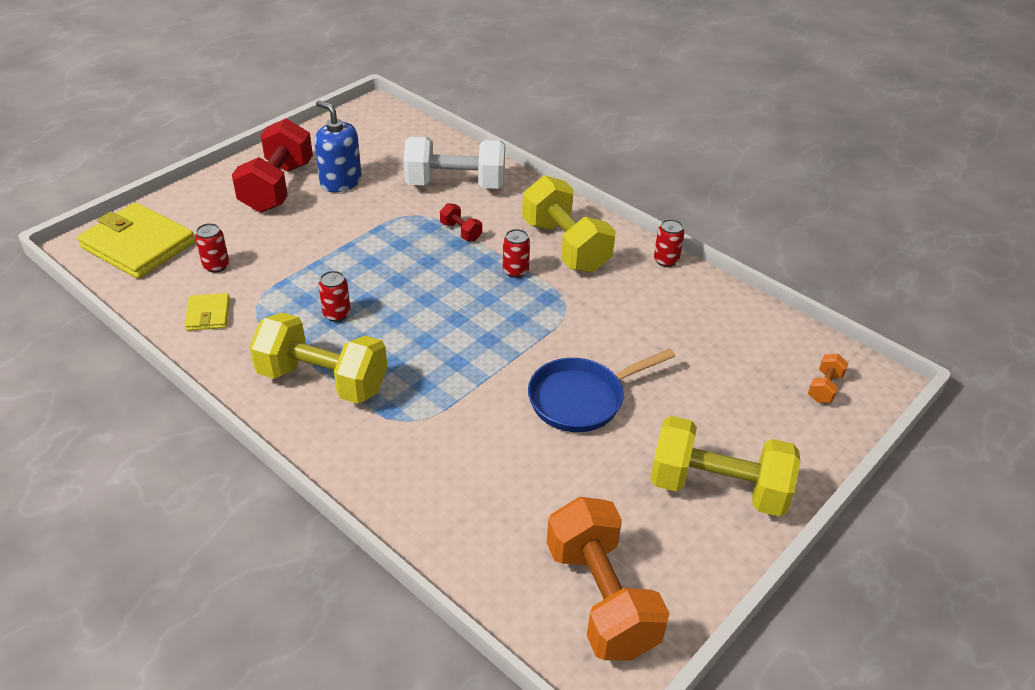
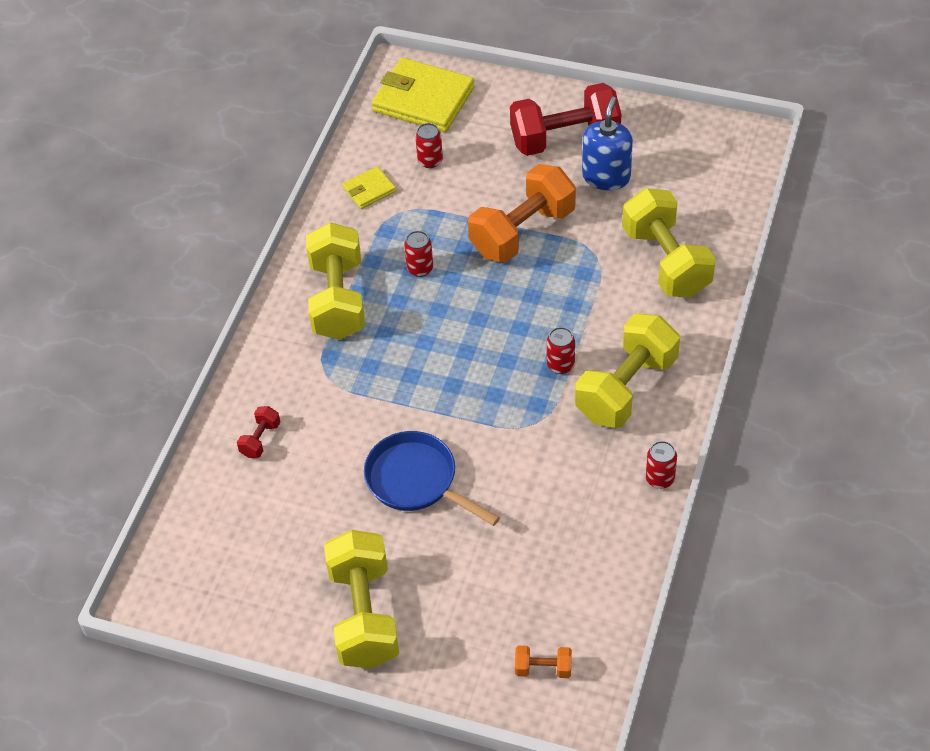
camera: 70 degrees right, 10 degrees up
(138, 245) = (423, 99): yellow wallet -> yellow wallet turned 75 degrees counterclockwise
(455, 184) = (666, 261): white dumbbell -> yellow dumbbell
(461, 231) = (592, 299): red dumbbell -> red dumbbell (260, 439)
(601, 598) = (212, 570): orange dumbbell -> orange dumbbell (522, 232)

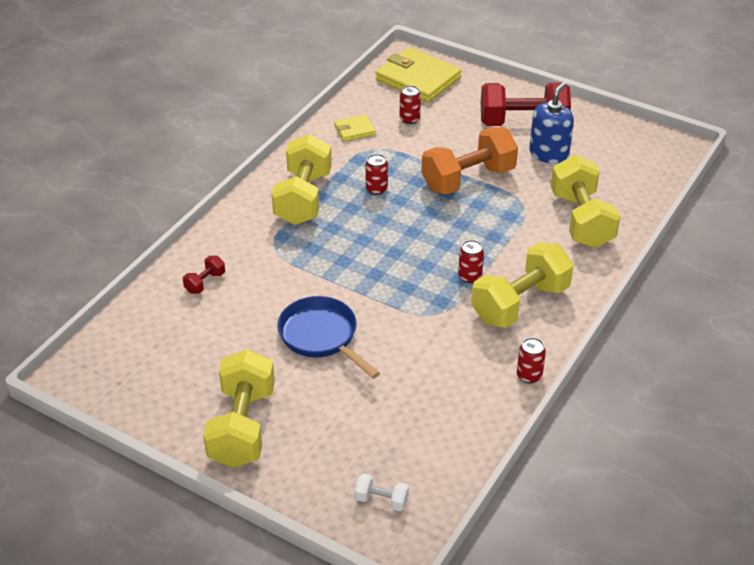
camera: 10 degrees right, 10 degrees down
(543, 668) = (381, 500): orange dumbbell -> white dumbbell

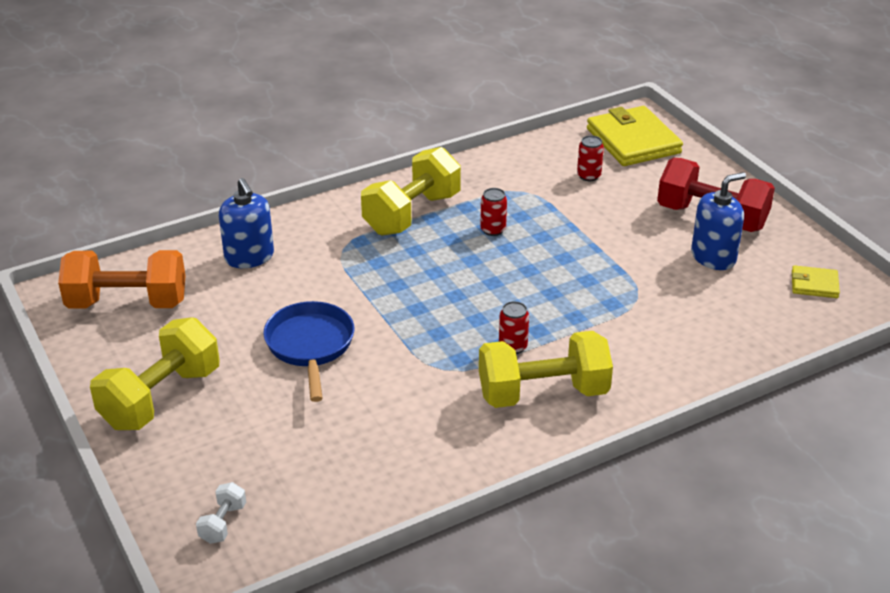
camera: 30 degrees right, 5 degrees down
(205, 282) = (249, 257): red dumbbell -> blue soap dispenser
(354, 130) = (521, 168): yellow wallet -> yellow wallet (814, 284)
(381, 500) = (223, 523): white dumbbell -> white dumbbell turned 60 degrees clockwise
(468, 179) = (599, 252): orange dumbbell -> orange dumbbell (127, 303)
(529, 375) = (486, 468): red can -> none
(581, 220) = (690, 335): yellow dumbbell -> none

